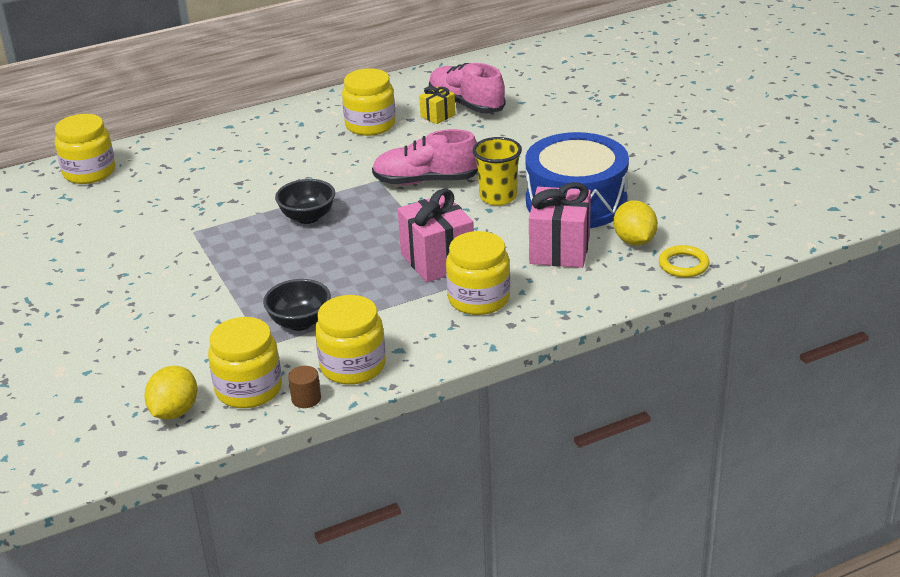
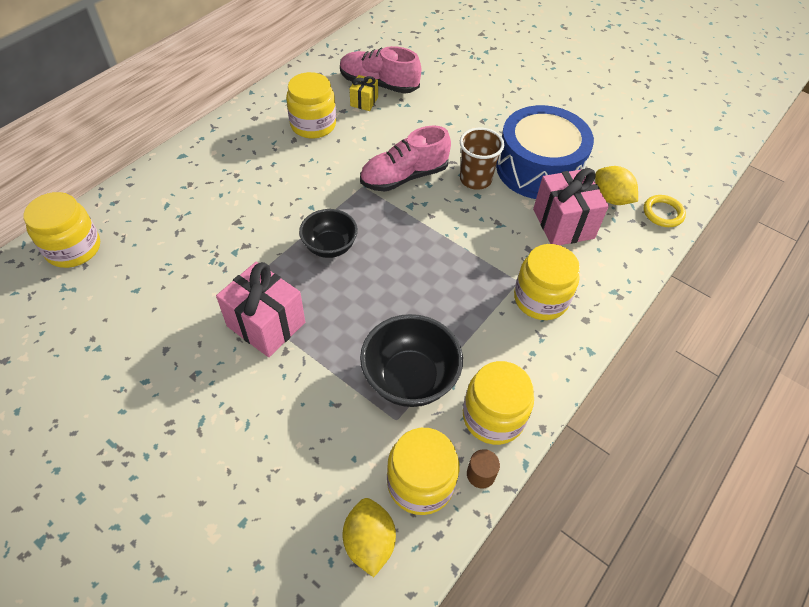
camera: 30 degrees left, 20 degrees up
(300, 322) = (410, 379): black bowl -> black bowl, size x1.51
(437, 260) = (476, 265): pink gift -> pink gift (266, 324)
(498, 197) = (475, 179): yellow cup -> brown cup

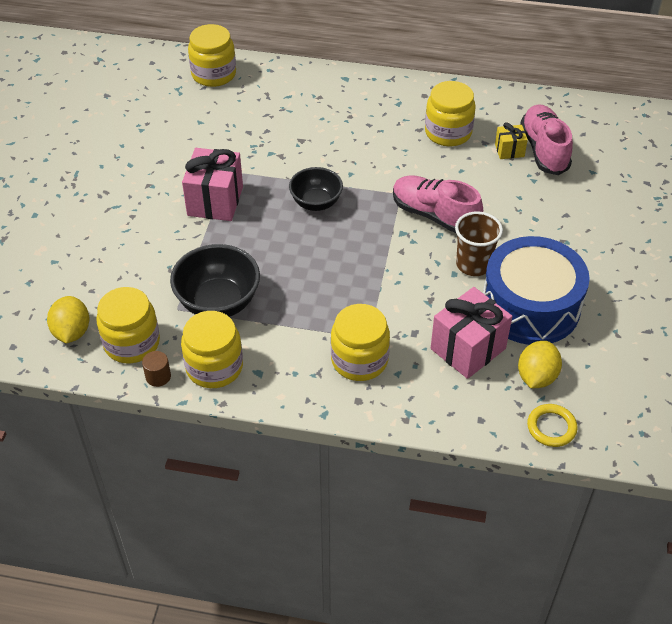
camera: 65 degrees right, 5 degrees down
(369, 542) = (72, 332): yellow lemon -> yellow lemon turned 60 degrees counterclockwise

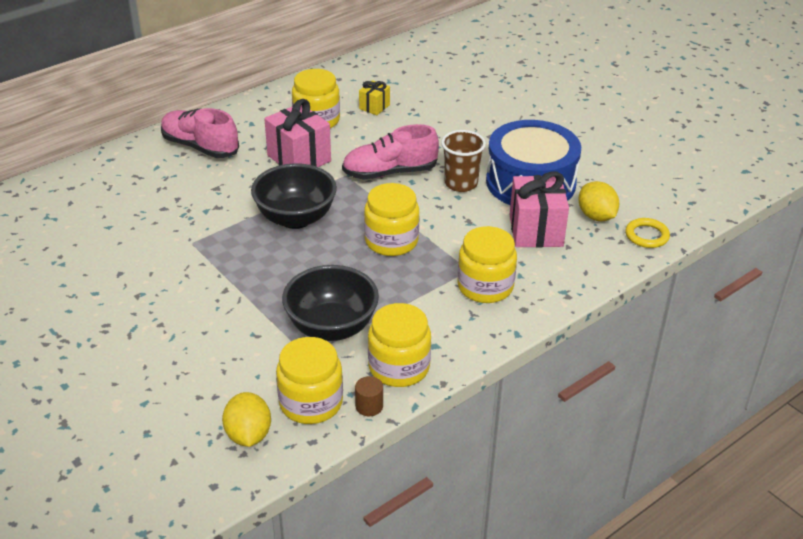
camera: 50 degrees left, 10 degrees down
(72, 332) = (248, 435): yellow lemon -> yellow lemon turned 45 degrees clockwise
(214, 74) = (64, 189): yellow jar -> yellow jar (391, 241)
(215, 201) = (215, 268): pink gift -> pink gift (299, 158)
(316, 203) = (295, 218): black bowl -> black bowl, size x1.51
(544, 150) = (395, 94): pink shoe -> pink shoe (200, 147)

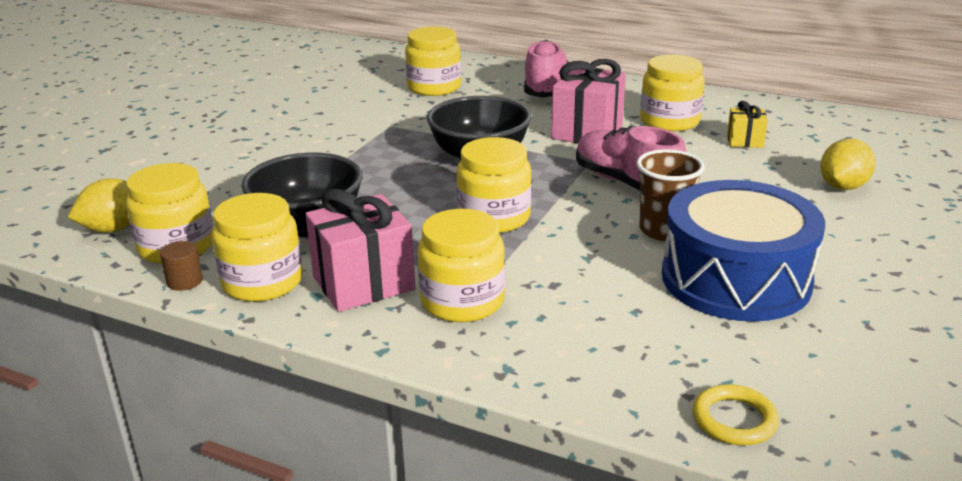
camera: 65 degrees right, 10 degrees down
(135, 198) = (434, 87): none -> yellow jar
(536, 230) = (626, 310): pink gift -> pink gift (363, 283)
(596, 216) = (725, 355): yellow lemon -> yellow lemon (842, 187)

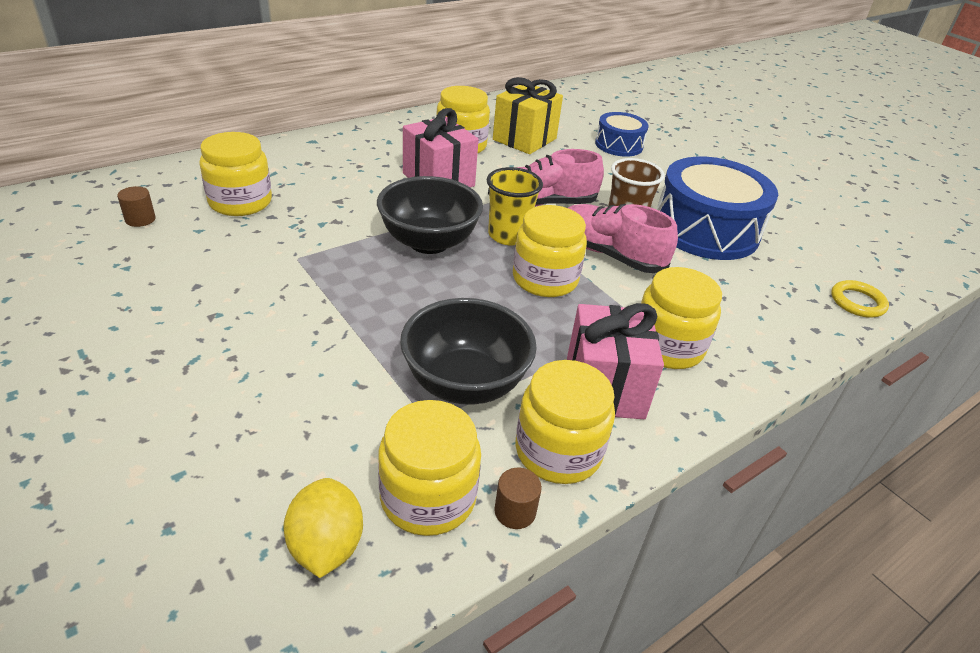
camera: 65 degrees left, 10 degrees up
(370, 73) = (140, 219): none -> brown cylinder
(542, 184) = (508, 235): none -> yellow cup
(545, 88) = (328, 158): pink shoe -> pink shoe (609, 254)
(744, 141) = (524, 139): yellow gift -> yellow gift, size x1.92
(842, 187) = (619, 145): yellow lemon -> blue drum

